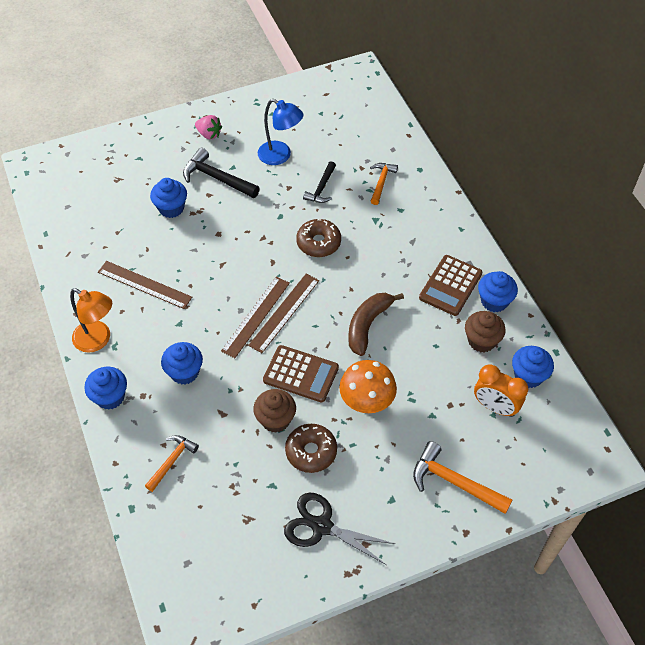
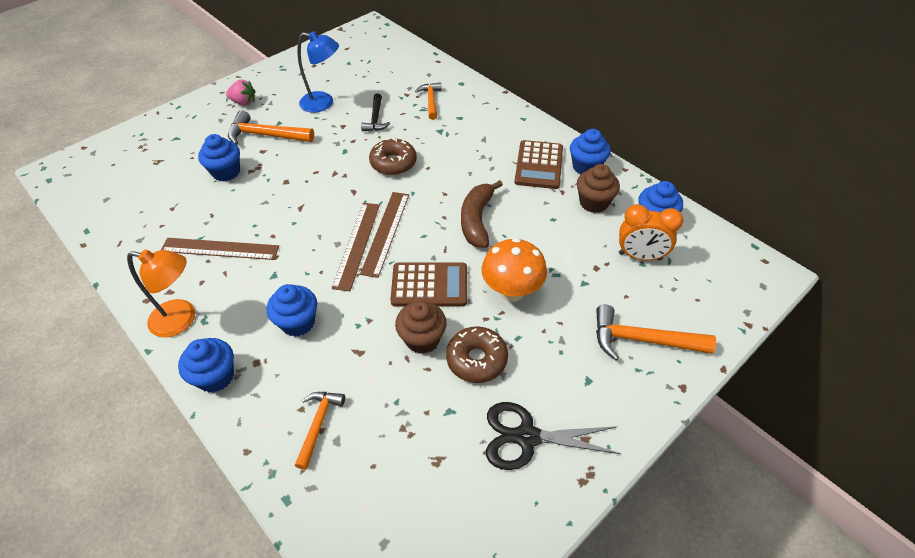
camera: 20 degrees left, 5 degrees down
(217, 178) = (266, 135): black hammer -> orange hammer

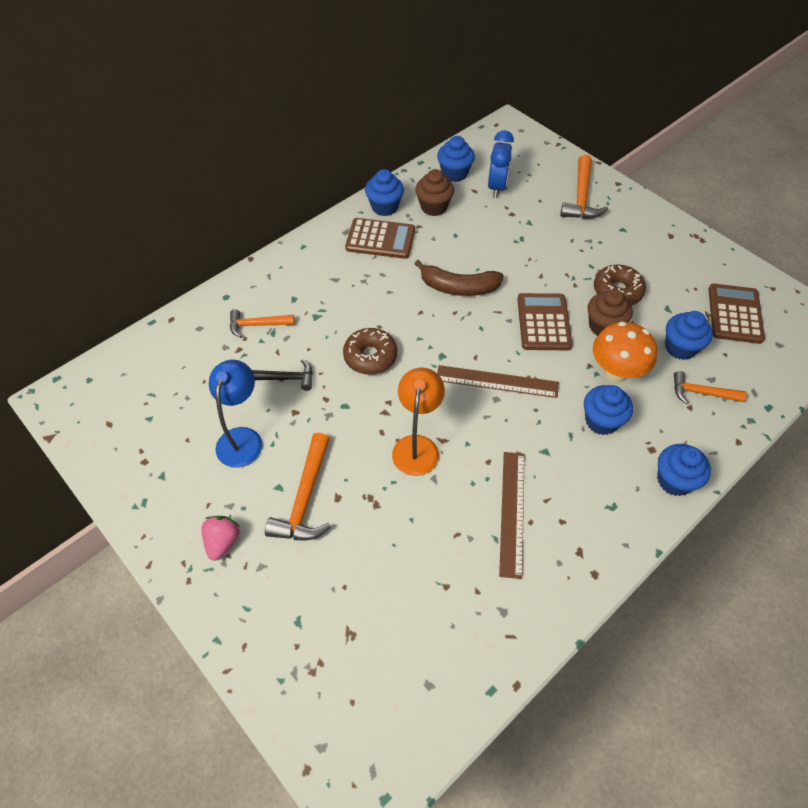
camera: 90 degrees left, 5 degrees up
(182, 320) = (615, 528): orange lamp -> orange lamp (417, 446)
(226, 172) = (378, 534): blue cupcake -> blue cupcake (680, 348)
(385, 232) = (478, 358): brown ruler -> none
(439, 494) = (735, 314): none -> brown calculator
(512, 291) = (543, 267): orange mushroom -> orange mushroom (615, 372)
(526, 437) = (678, 265): black scissors -> none
(640, 256) = (497, 187): orange clock -> blue clock

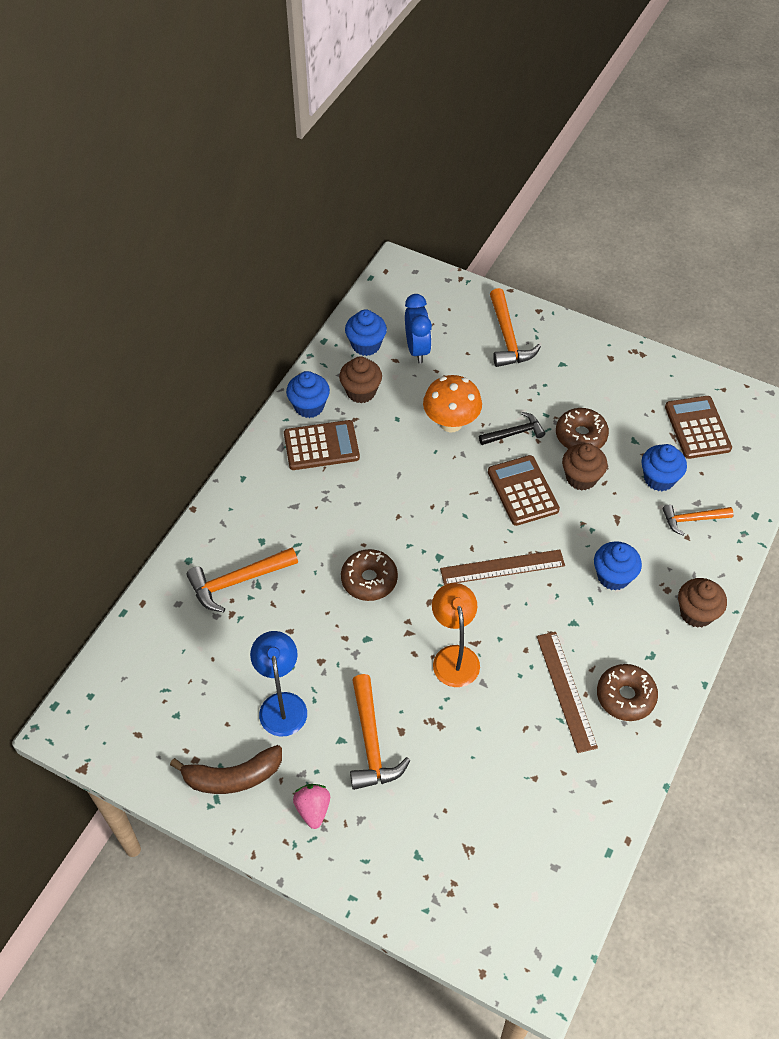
camera: 20 degrees left, 0 degrees up
(257, 325) = (237, 581): orange hammer -> orange hammer, size x1.55
(285, 378) = (294, 629): black hammer -> black hammer (514, 433)
(458, 287) = (425, 477): brown banana -> brown banana (233, 777)
(570, 537) = (625, 696): none -> brown donut
(615, 372) = (609, 523): orange mushroom -> orange mushroom (451, 423)
(674, 480) = (696, 613): blue cupcake -> brown cupcake

